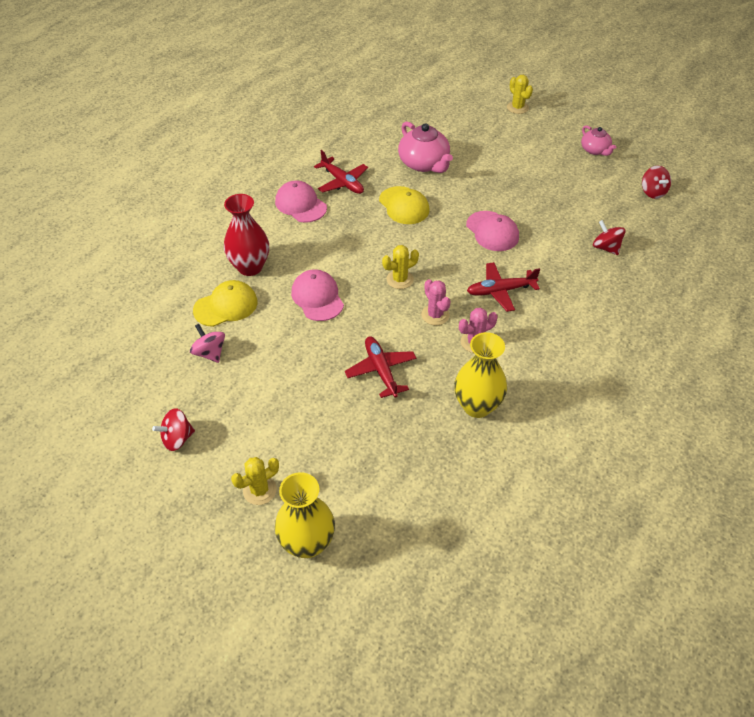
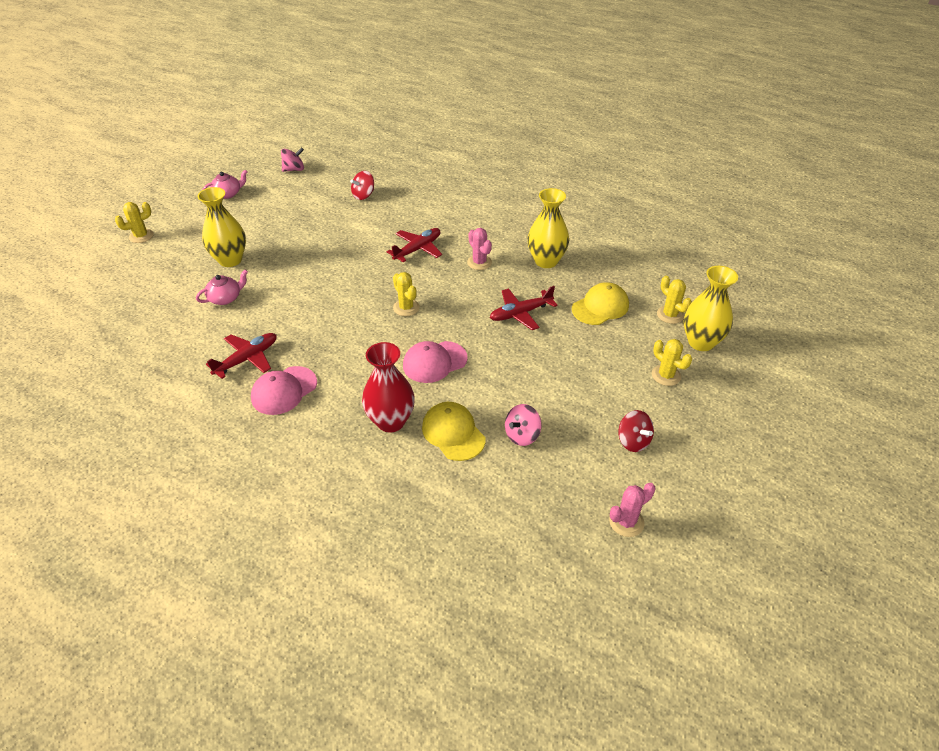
camera: 95 degrees left, 5 degrees down
(362, 521) = (670, 315): none -> yellow cactus
(404, 206) = (295, 310): yellow cap -> yellow cap (600, 307)
(424, 164) = (225, 298): pink teapot -> pink teapot, size x0.59
(435, 315) = (450, 285): pink cactus -> pink cactus (626, 522)
(481, 161) = (230, 260): none -> yellow vase
(492, 231) = (339, 253): pink cap -> none
(500, 291) = (418, 249): red plane -> red plane turned 120 degrees counterclockwise
(652, 192) = (294, 169): red spinning top -> pink spinning top

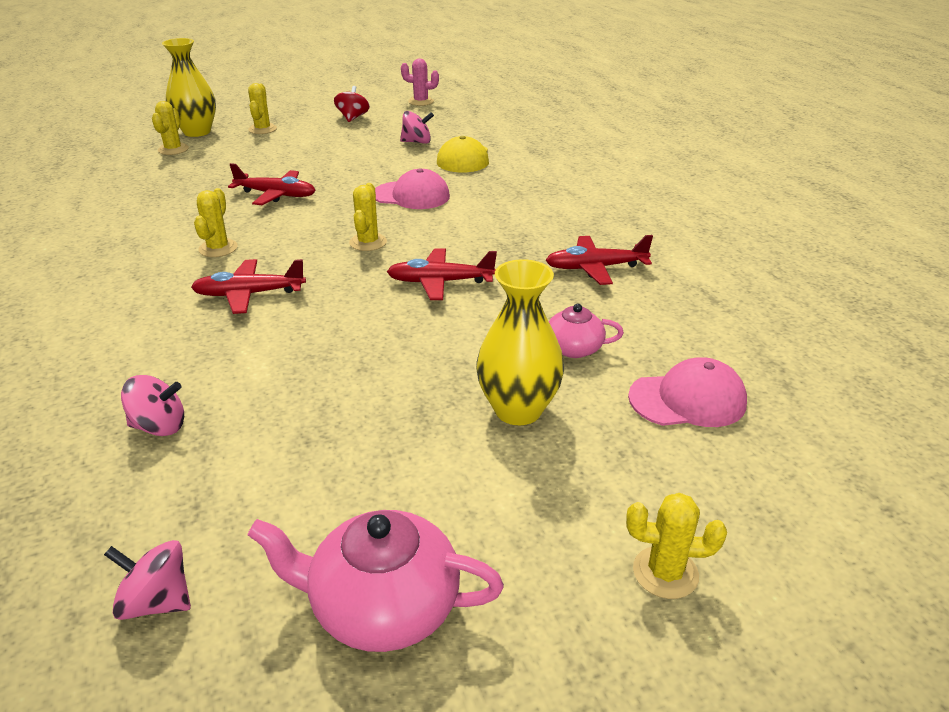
camera: 140 degrees left, 10 degrees down
(228, 194) = (382, 606): pink teapot -> pink teapot, size x1.69
(284, 390) = (577, 229): pink cap -> pink cap (688, 400)
(331, 302) = (440, 282): none -> red plane
(363, 195) = (159, 426): red spinning top -> pink spinning top
(391, 421) = (503, 179): red vase -> none
(479, 262) = (218, 248): pink cactus -> yellow cactus
(546, 261) = (158, 220): yellow vase -> none
(600, 307) = (206, 173): yellow cap -> none

